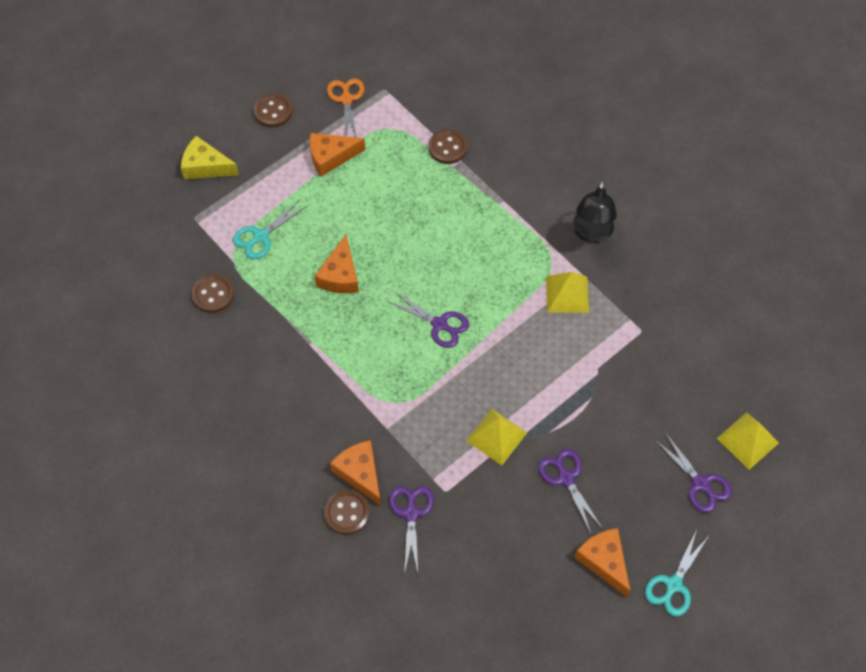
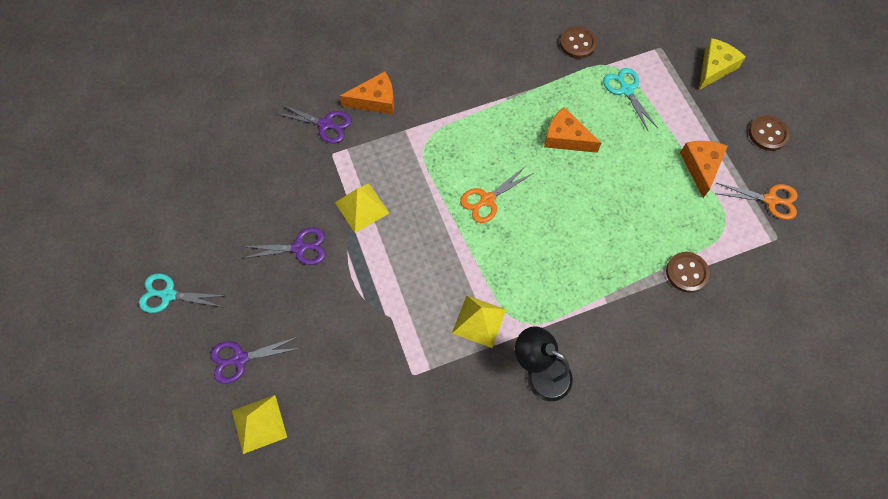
camera: 110 degrees right, 5 degrees up
(347, 513) = (347, 83): brown button -> none
(440, 324) = (487, 200): purple scissors -> orange scissors
(604, 561) = (216, 249): orange cheese -> none
(673, 585) = (168, 295): turquoise scissors -> turquoise scissors turned 45 degrees counterclockwise

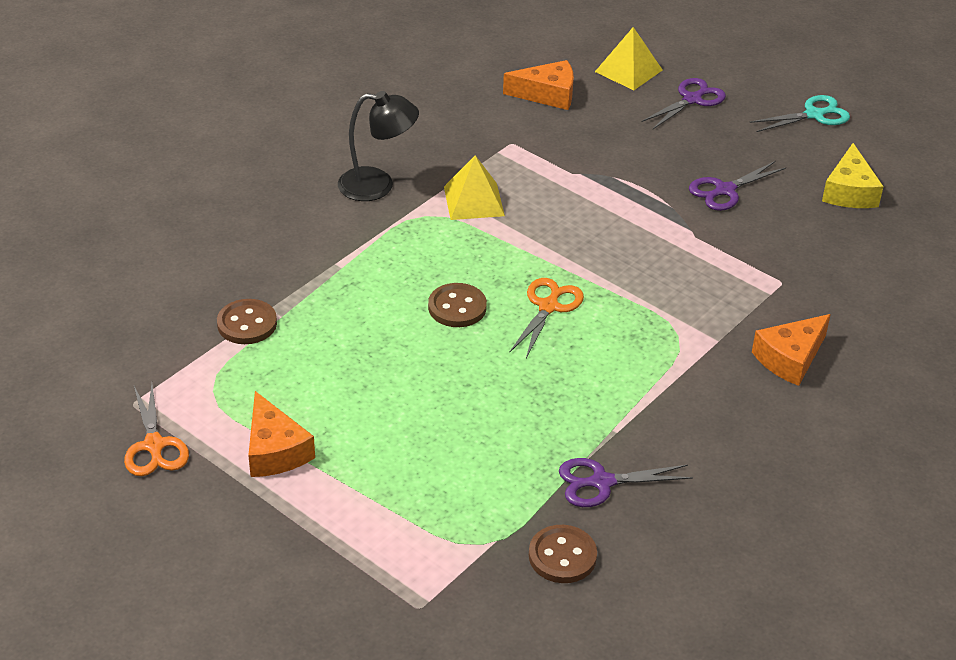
camera: 150 degrees right, 25 degrees down
(325, 124) = (823, 308): purple scissors -> purple scissors (601, 482)
(362, 207) = (693, 246): yellow pyramid -> none
(566, 138) = (493, 413): orange cheese -> orange cheese (547, 94)
(626, 90) = (442, 514): turquoise scissors -> none
(714, 68) = (309, 610): yellow cheese -> yellow cheese (849, 191)
(768, 134) = (183, 536): brown button -> brown button (457, 307)
(770, 200) = (154, 446): orange scissors -> orange scissors turned 90 degrees counterclockwise

